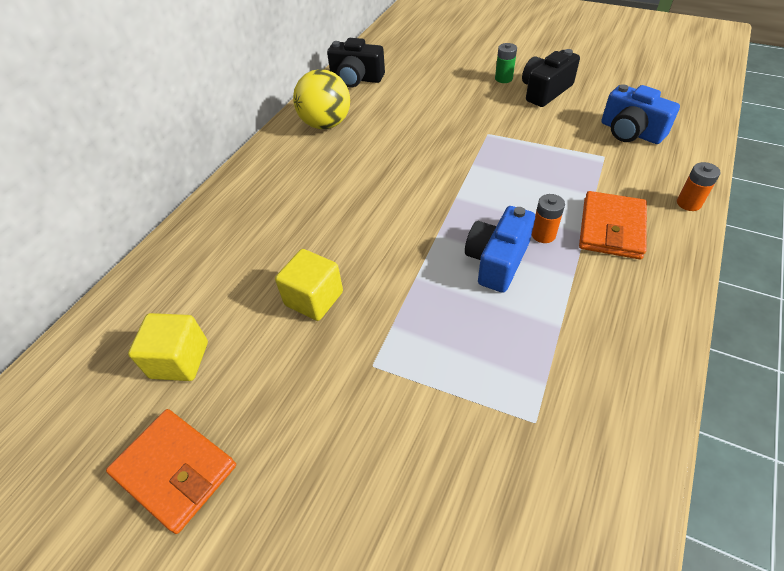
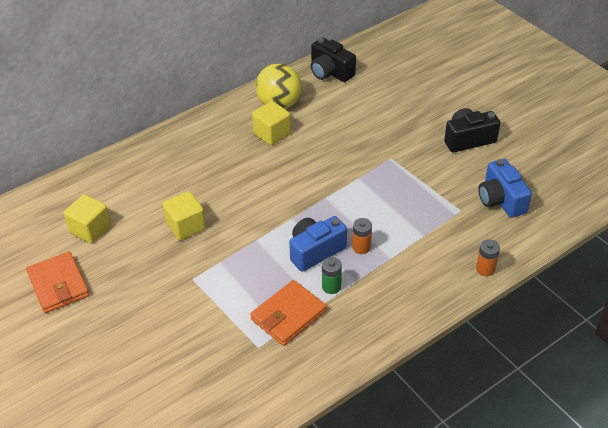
camera: 25 degrees right, 5 degrees down
(341, 155) = (272, 134): none -> yellow cube
(503, 78) = (446, 115): green battery -> green battery (331, 286)
(611, 228) = (411, 263): orange wallet -> orange wallet (288, 315)

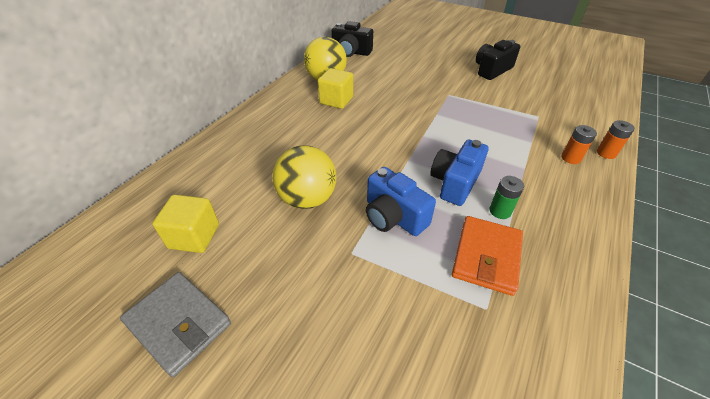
camera: 25 degrees left, 0 degrees up
(58, 285) = (179, 323): orange wallet -> grey wallet
(186, 226) = (307, 199): yellow cube -> yellow ball
(361, 247) = (492, 166): orange battery -> orange battery (570, 158)
(500, 200) = (558, 101): blue camera -> blue camera (393, 216)

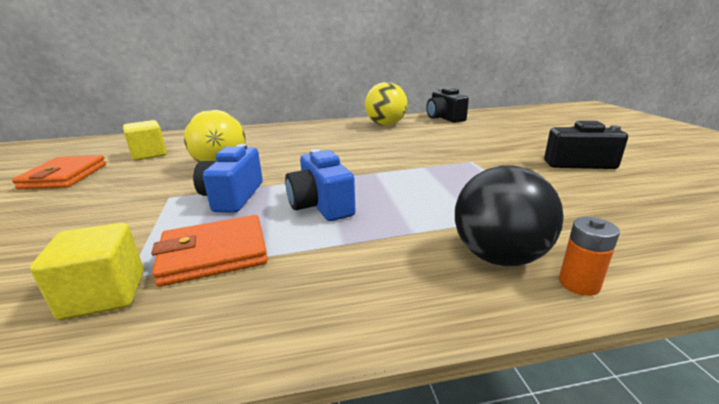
camera: 50 degrees right, 20 degrees down
(179, 323) = (65, 176): grey wallet -> orange wallet
(336, 100) = (363, 135): yellow cube -> yellow cube (104, 294)
(455, 182) = (321, 205): blue camera -> blue camera turned 105 degrees counterclockwise
(500, 211) = (304, 240): green battery -> none
(570, 158) = (499, 257): orange battery -> black ball

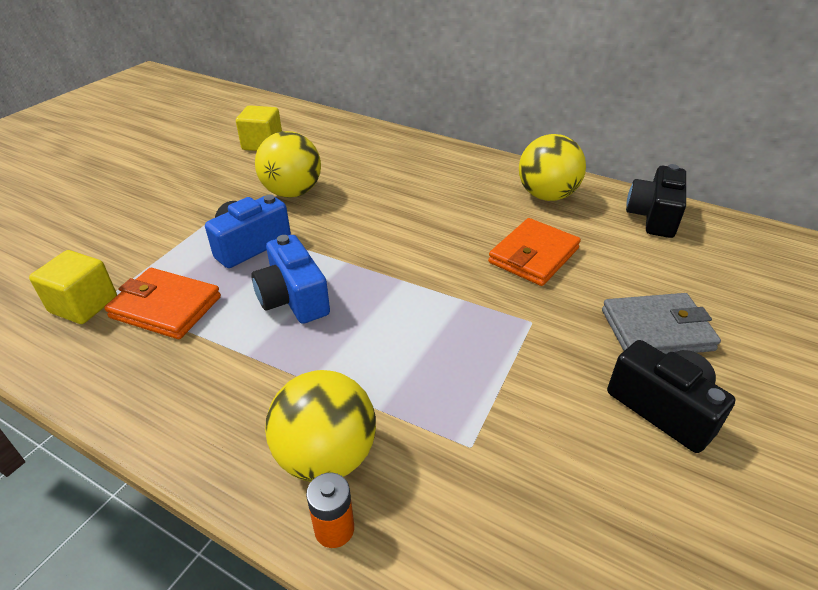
camera: 40 degrees right, 15 degrees up
(65, 176) = (182, 150): orange wallet -> orange wallet (533, 256)
(321, 205) = (293, 298): blue camera -> blue camera turned 45 degrees counterclockwise
(499, 257) = (326, 456): black ball -> yellow ball
(521, 145) = (656, 330): none -> grey wallet

